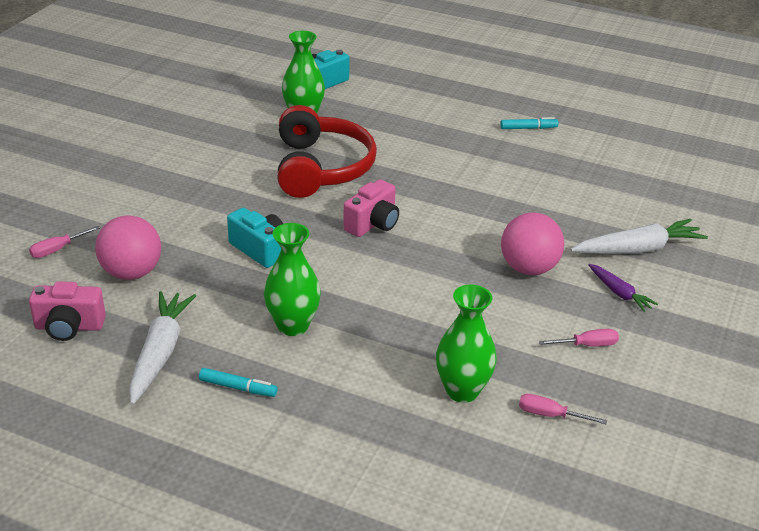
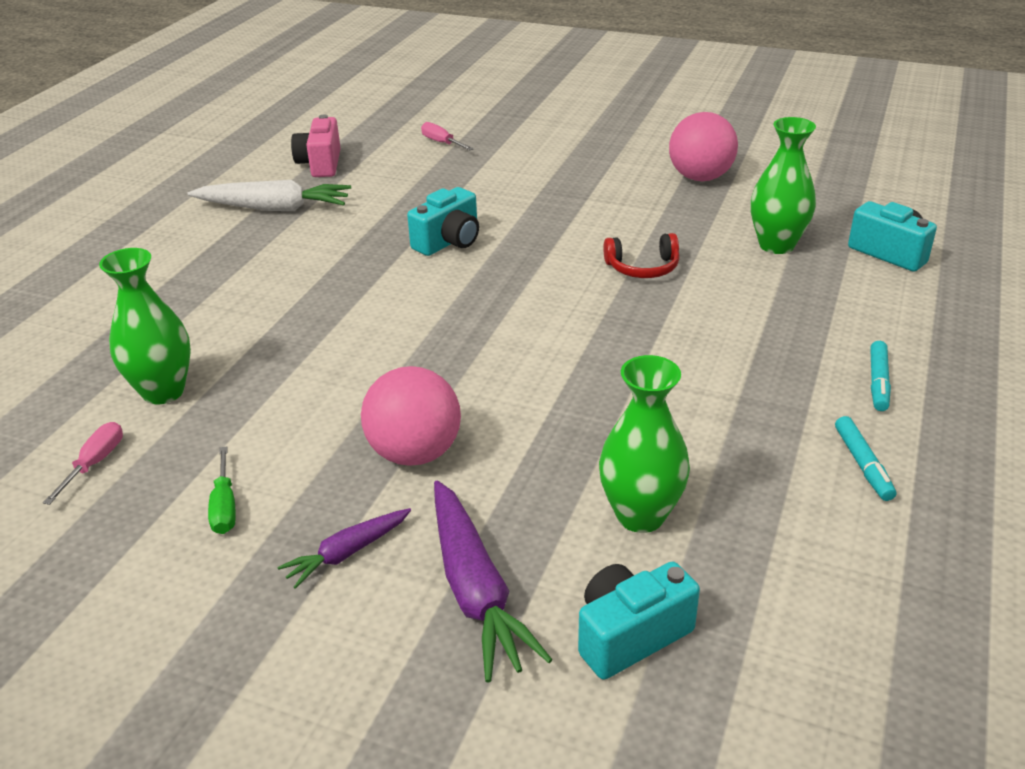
camera: 90 degrees right, 0 degrees up
(131, 273) = (404, 180): pink ball -> pink ball (700, 177)
(238, 387) = (212, 251): turquoise marker -> turquoise marker (878, 382)
(293, 326) = (305, 273): green vase -> green vase (640, 515)
(321, 168) = (643, 267): red headphones -> red headphones, size x0.46
(373, 224) = (514, 313): pink camera -> none
(587, 345) = (224, 506): pink screwdriver -> green screwdriver
(638, 249) = (475, 590): white carrot -> purple carrot
(657, 206) = (630, 635): none -> turquoise camera

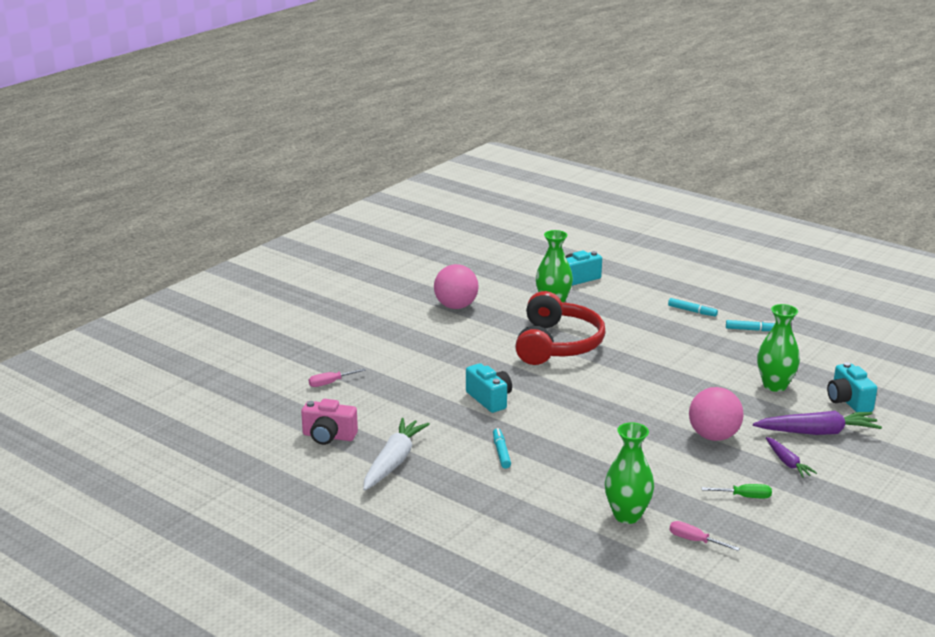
camera: 75 degrees left, 10 degrees down
(312, 271) = (501, 452): none -> turquoise marker
(643, 267) = (557, 344): red headphones -> red headphones, size x2.17

